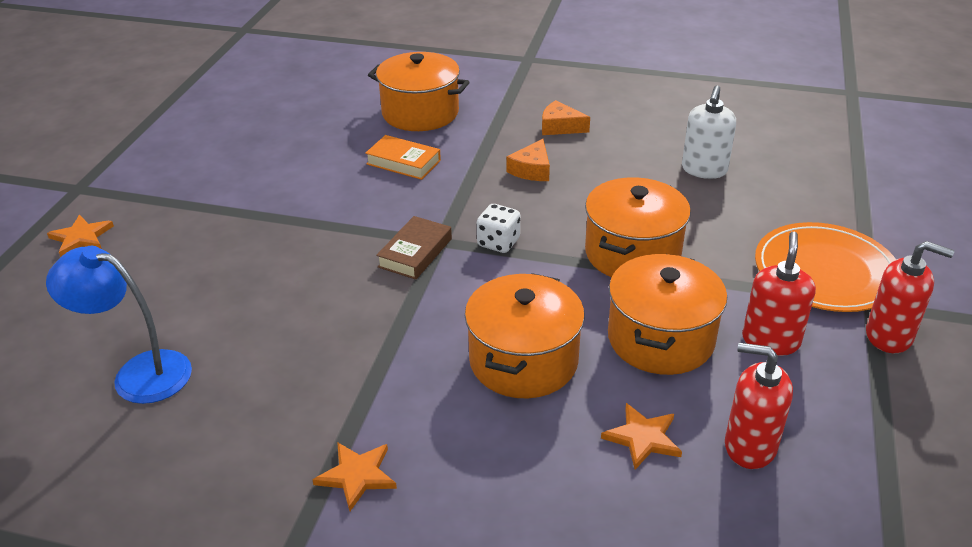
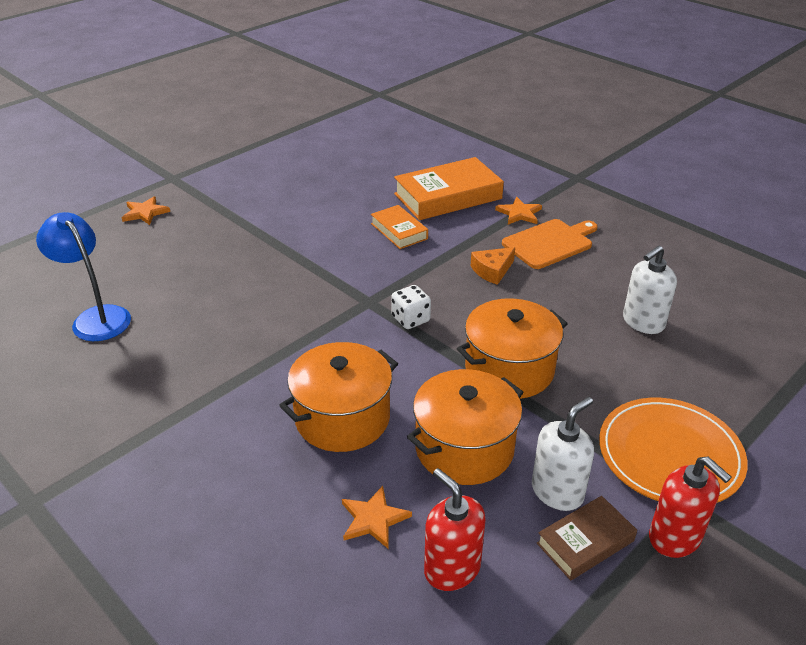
camera: 30 degrees right, 0 degrees up
(357, 476) = (156, 448): orange star -> orange star (519, 213)
(415, 253) = (343, 304): brown book -> brown book (585, 542)
(420, 113) = (448, 196): orange pot -> orange book
(560, 127) = (549, 243): orange cheese -> orange cutting board
(770, 341) = (557, 492): red soap dispenser -> white soap dispenser

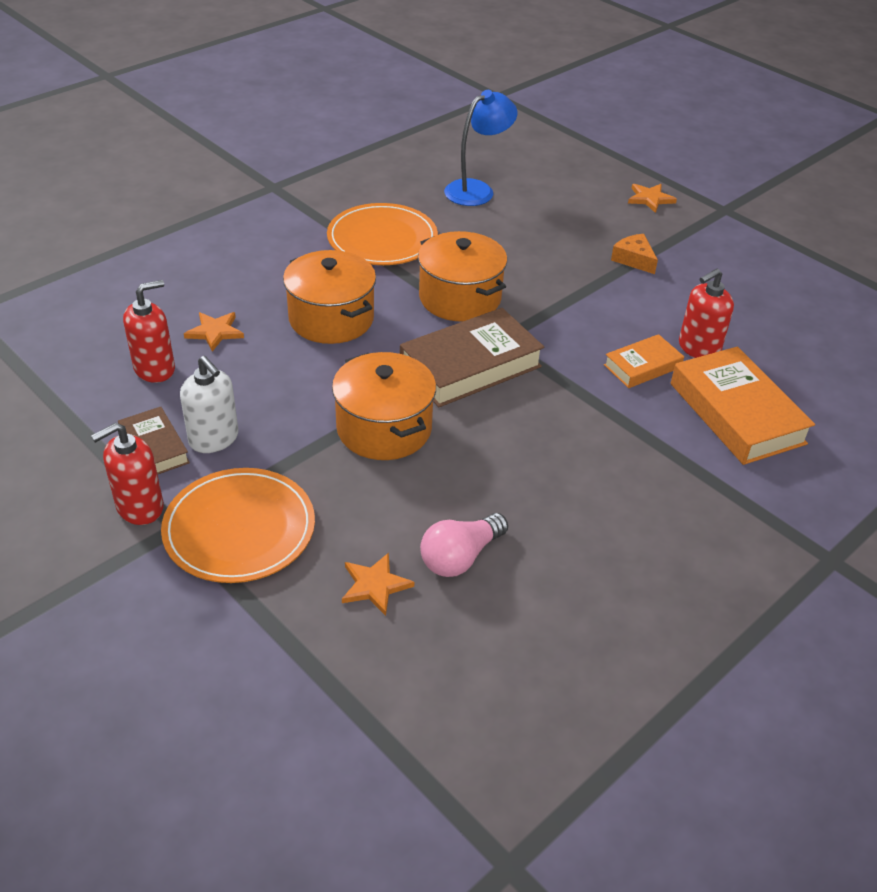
camera: 90 degrees right, 5 degrees up
(186, 387) = (382, 239): none -> orange plate
(373, 205) = (698, 348): none -> red soap dispenser
(410, 319) = (470, 366): white dice -> brown book
(464, 448) = (280, 387): orange pot -> orange pot (460, 298)
(492, 271) = (565, 436): orange cheese -> orange cheese (634, 259)
(519, 213) = (706, 477): orange star -> orange star (375, 585)
(549, 243) = (634, 497): orange cutting board -> none
(643, 322) = (460, 557): white soap dispenser -> pink light bulb

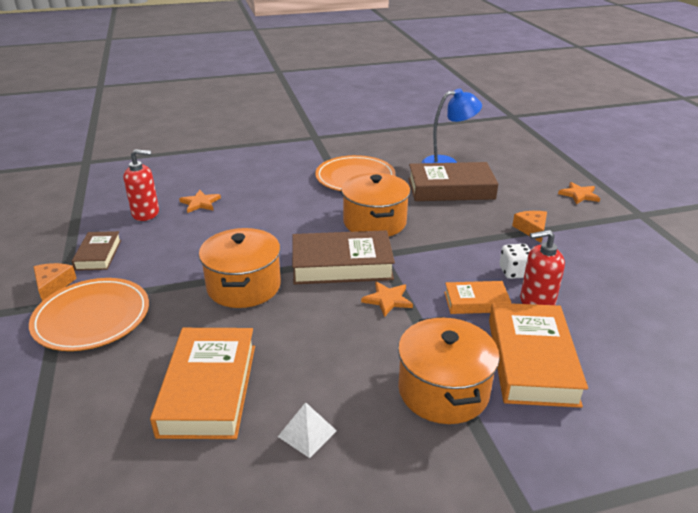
camera: 30 degrees right, 10 degrees down
(139, 507) = (53, 285): red soap dispenser -> orange cheese
(214, 439) = (135, 260): white soap dispenser -> none
(331, 319) = (277, 213): orange pot -> orange pot (443, 390)
(375, 585) = (133, 385): orange star -> orange star (387, 300)
(460, 557) = (209, 389): pink light bulb -> orange book
(508, 226) = (451, 189): none -> brown book
(596, 562) = (307, 433): none -> white pyramid
(654, 319) = (514, 272): none -> white dice

